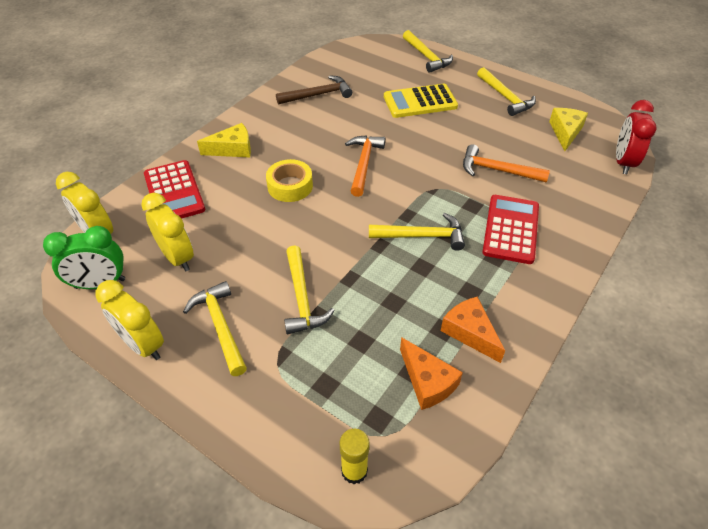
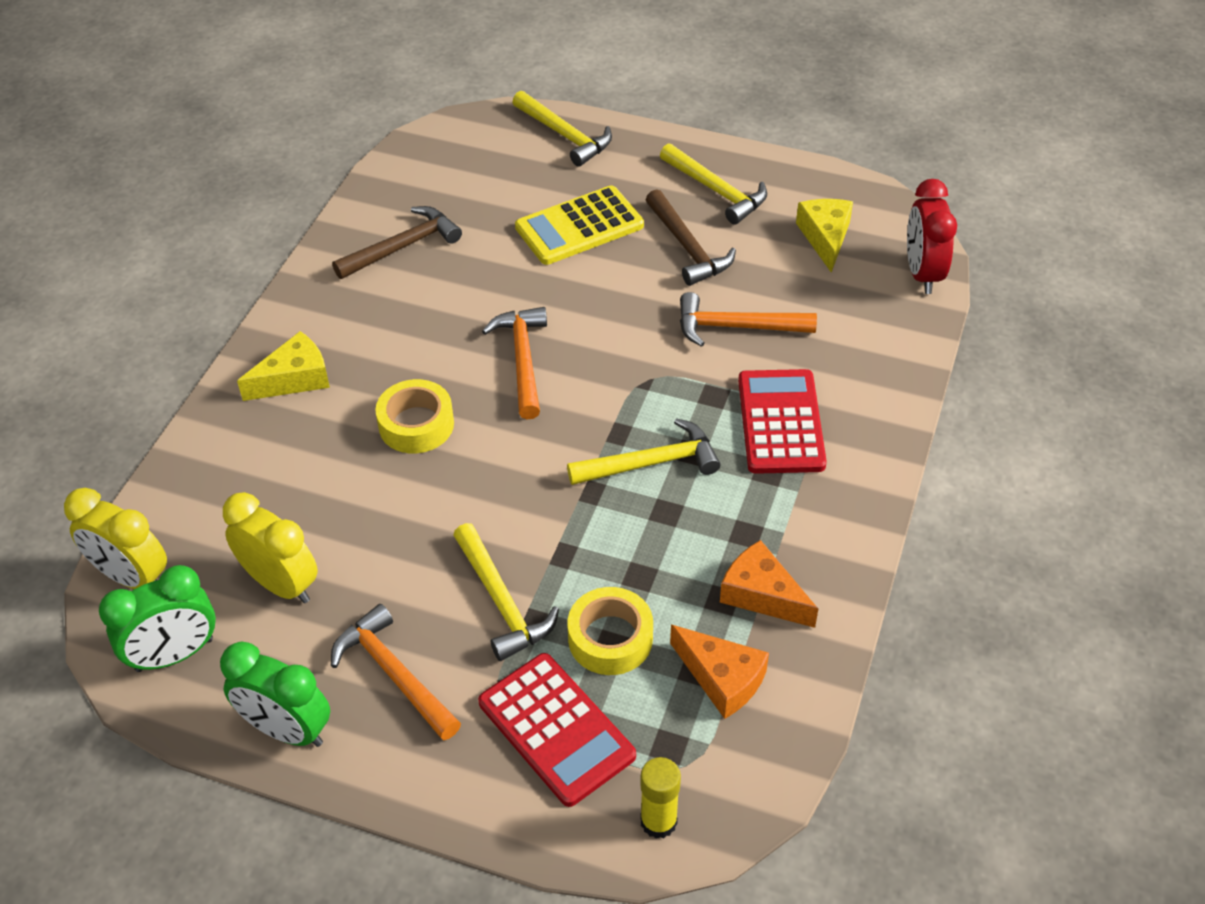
camera: 15 degrees left, 0 degrees up
(143, 344) = (287, 730): yellow clock -> green clock
(174, 192) = (226, 477): red calculator -> red calculator (556, 729)
(220, 326) = (394, 674): yellow hammer -> orange hammer
(362, 337) = (610, 638): none -> yellow tape
(480, 123) = (688, 247): none -> brown hammer

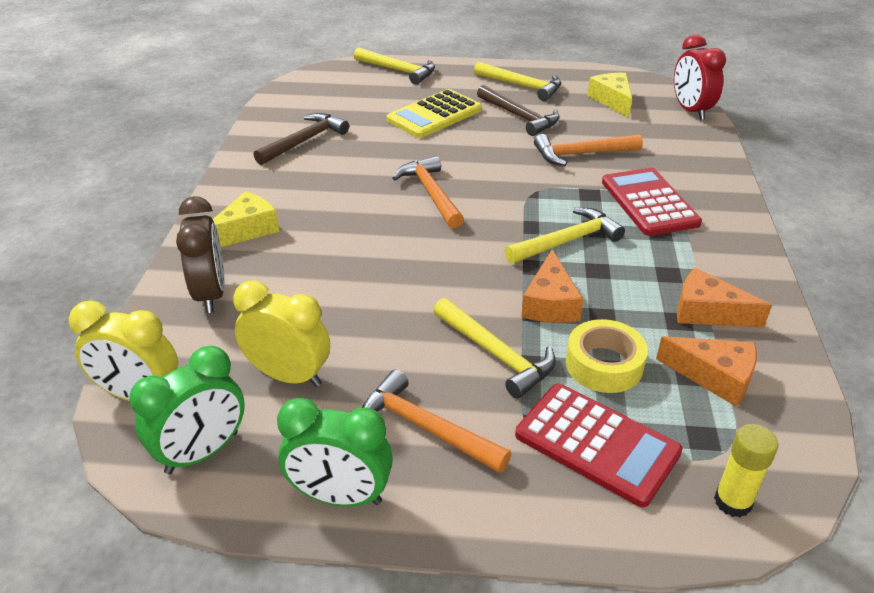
camera: 15 degrees left, 10 degrees down
(232, 463) = (211, 294): none -> brown clock
(416, 424) = (363, 245): yellow tape -> none
(590, 547) = (550, 303): none -> orange cheese

